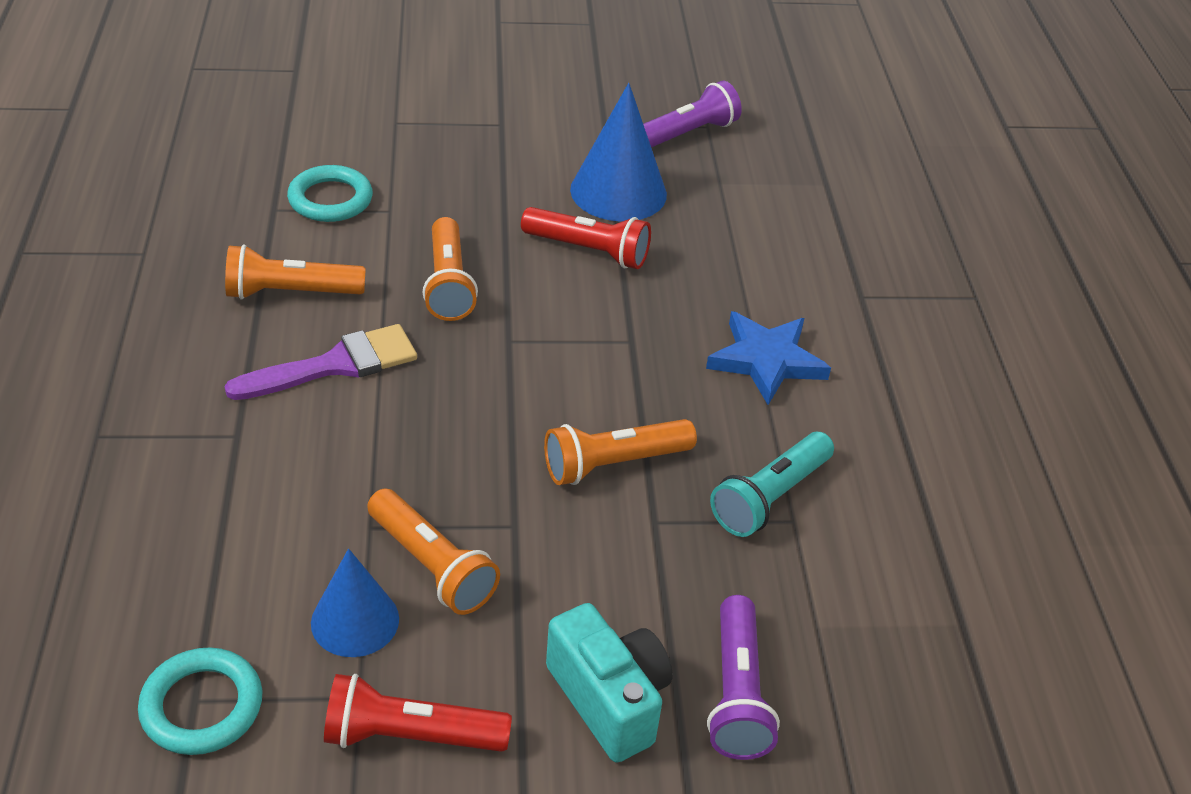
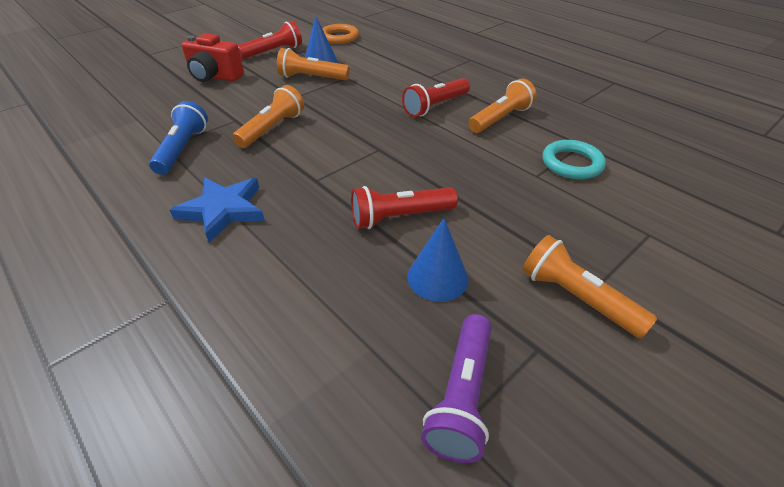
camera: 145 degrees right, 0 degrees up
(202, 706) = (339, 37): turquoise ring -> orange ring
(335, 365) = (435, 106): purple brush -> red flashlight
(448, 284) = (445, 157): orange flashlight -> orange flashlight (576, 298)
(609, 700) = (214, 77): turquoise camera -> red camera
(618, 192) = (437, 277): blue cone -> blue cone, size x0.65
(736, 693) = (165, 93): purple flashlight -> none
(770, 497) = (183, 149): turquoise flashlight -> blue flashlight

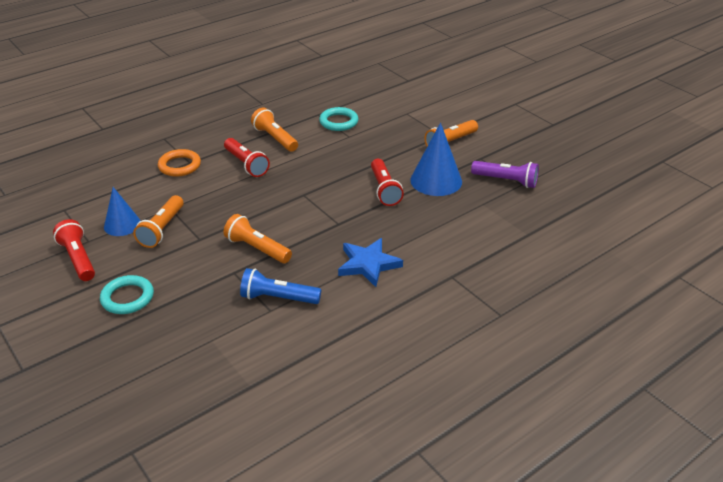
camera: 85 degrees left, 5 degrees down
(214, 77) = (127, 298): red camera -> turquoise ring
(339, 37) = (62, 212): orange ring -> orange ring (179, 166)
(437, 277) = (436, 180): blue cone -> blue cone, size x1.54

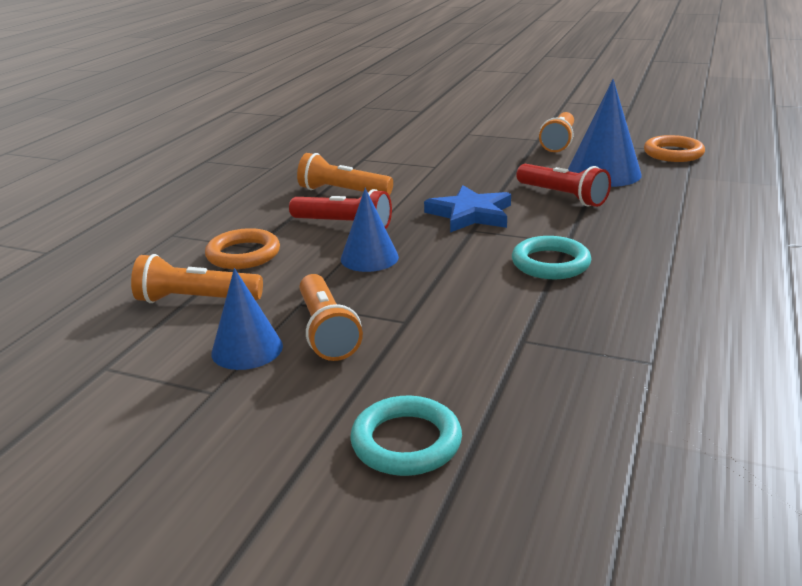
camera: 30 degrees left, 10 degrees down
(78, 259) = (229, 424): red flashlight -> none
(231, 193) = (369, 258): none -> blue cone
(257, 249) = (509, 302): orange flashlight -> orange flashlight (196, 300)
(278, 298) = (637, 344): blue flashlight -> none
(338, 122) = (400, 158): turquoise ring -> turquoise ring (550, 263)
(368, 264) = (677, 266): blue star -> blue star (470, 214)
(506, 181) = (673, 153): purple flashlight -> orange ring

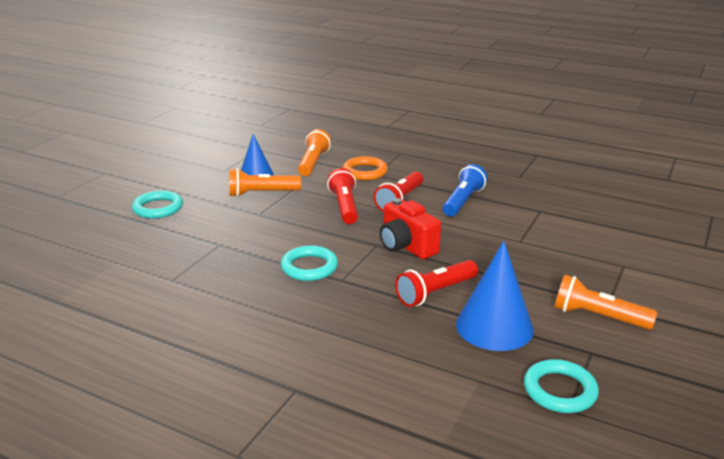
camera: 95 degrees right, 0 degrees up
(343, 192) = (463, 201): orange flashlight -> blue flashlight
(369, 258) = (344, 207): blue cone -> red flashlight
(470, 214) = (406, 246): blue star -> red camera
(673, 153) = (559, 390): orange ring -> turquoise ring

